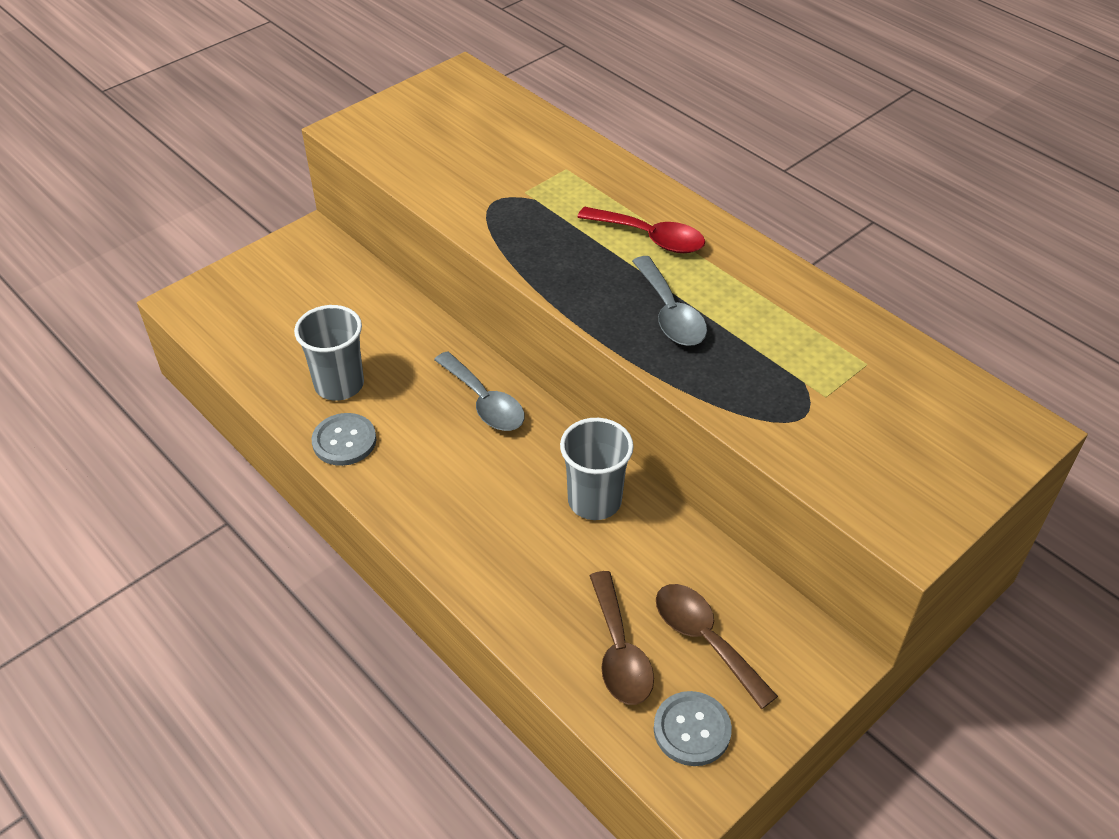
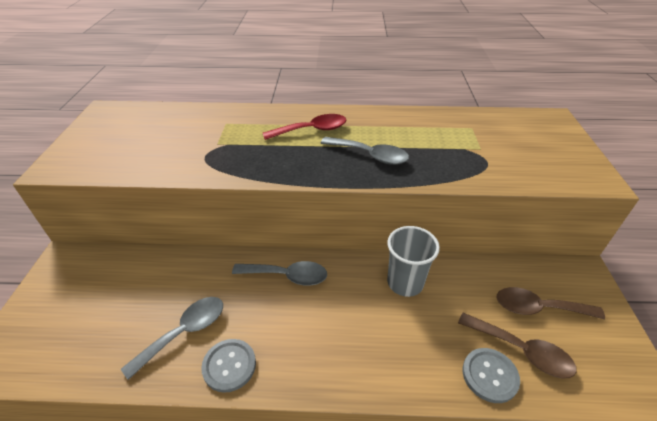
camera: 45 degrees left, 5 degrees down
(339, 384) = (184, 332): grey cup -> grey spoon
(692, 730) = (600, 359): grey button -> grey button (489, 375)

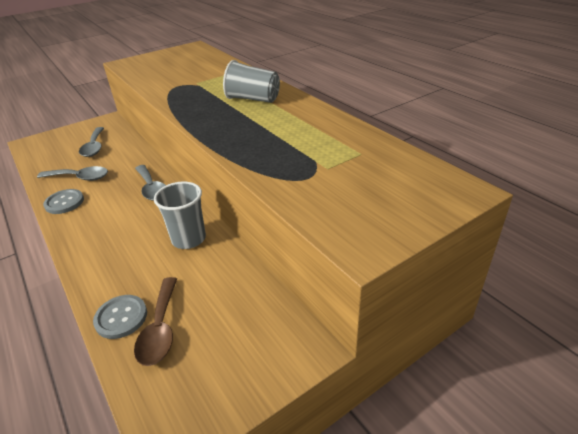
camera: 55 degrees right, 5 degrees down
(311, 130) = (253, 99): red spoon -> grey cup
(370, 155) = (247, 129): grey spoon -> grey spoon (94, 147)
(538, 308) = (222, 326): brown spoon -> none

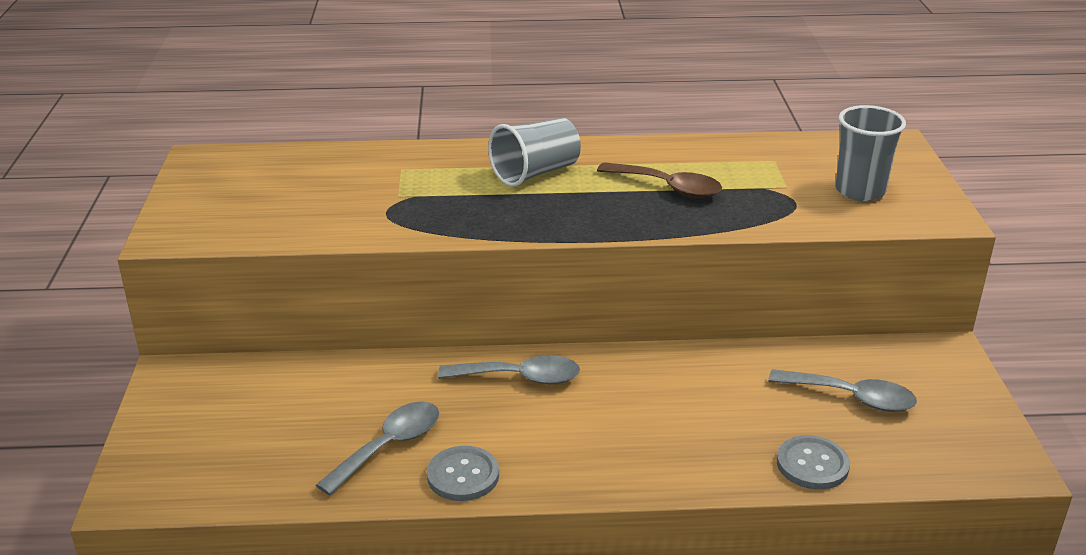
camera: 60 degrees left, 5 degrees down
(94, 147) = (281, 410): grey spoon -> grey spoon (851, 397)
(160, 329) = (854, 438): brown spoon -> brown spoon (668, 187)
(189, 239) = (693, 376): grey cup -> grey cup (860, 191)

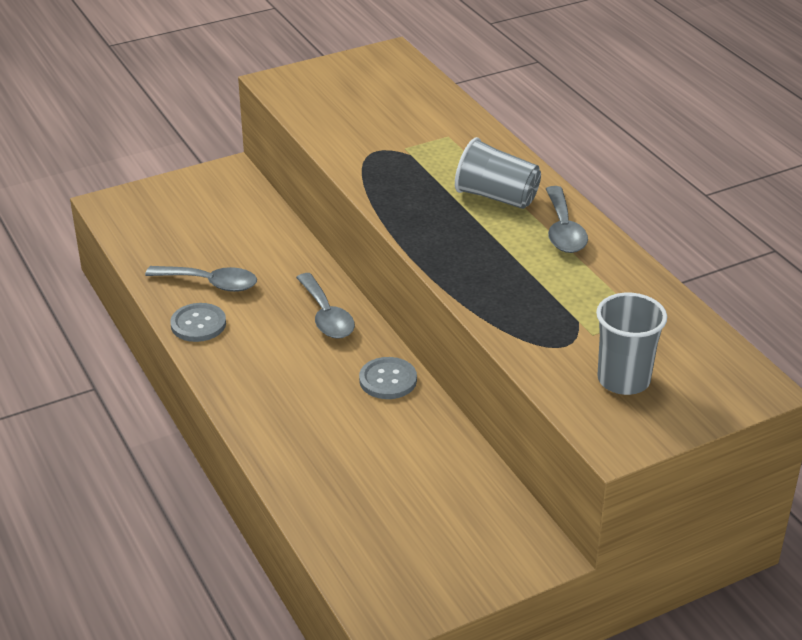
camera: 65 degrees right, 5 degrees up
(668, 187) = (531, 268): brown spoon -> none
(812, 464) = (312, 494): grey button -> grey button (388, 380)
(851, 397) = (421, 501): grey spoon -> grey spoon (563, 230)

